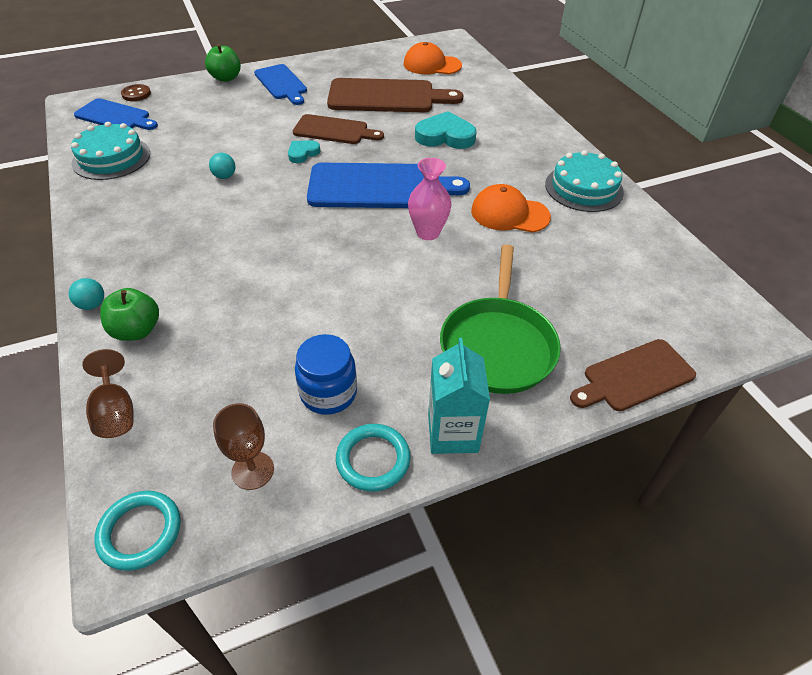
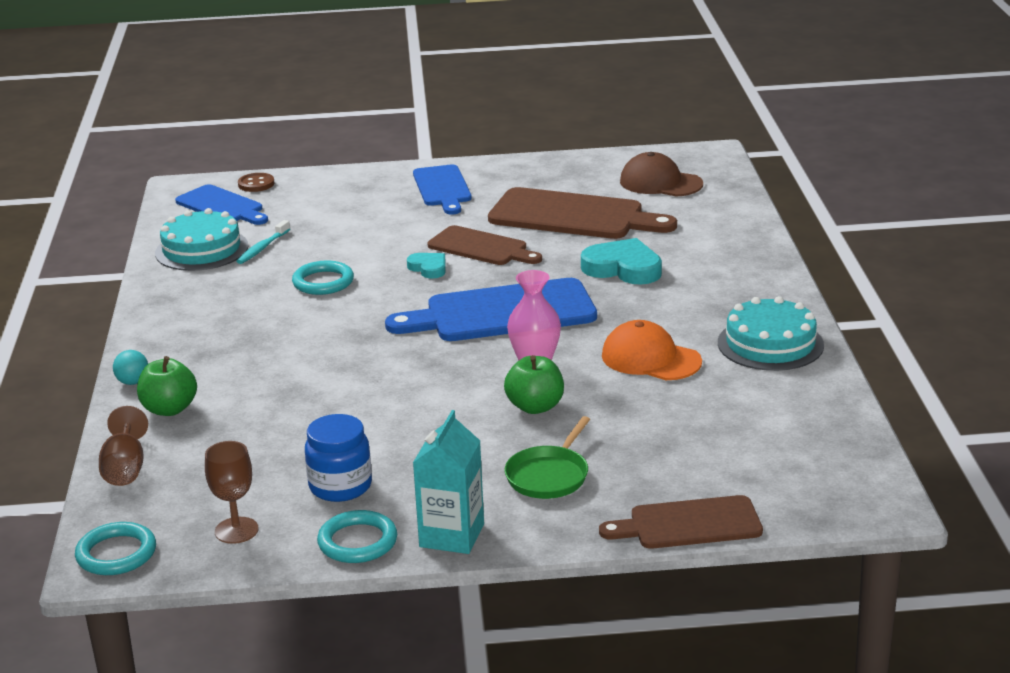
camera: 20 degrees right, 20 degrees down
(162, 151) = (262, 248): none -> turquoise toothbrush
(225, 176) = (323, 282): turquoise ball -> turquoise ring
(226, 78) = (374, 175): green apple -> green apple (535, 407)
(303, 153) = (428, 268): turquoise heart -> turquoise heart turned 75 degrees clockwise
(378, 187) = (502, 313): blue cutting board -> blue cutting board turned 150 degrees clockwise
(432, 65) = (660, 183): orange cap -> brown cap
(498, 346) = (549, 476): green pan -> green pan, size x0.60

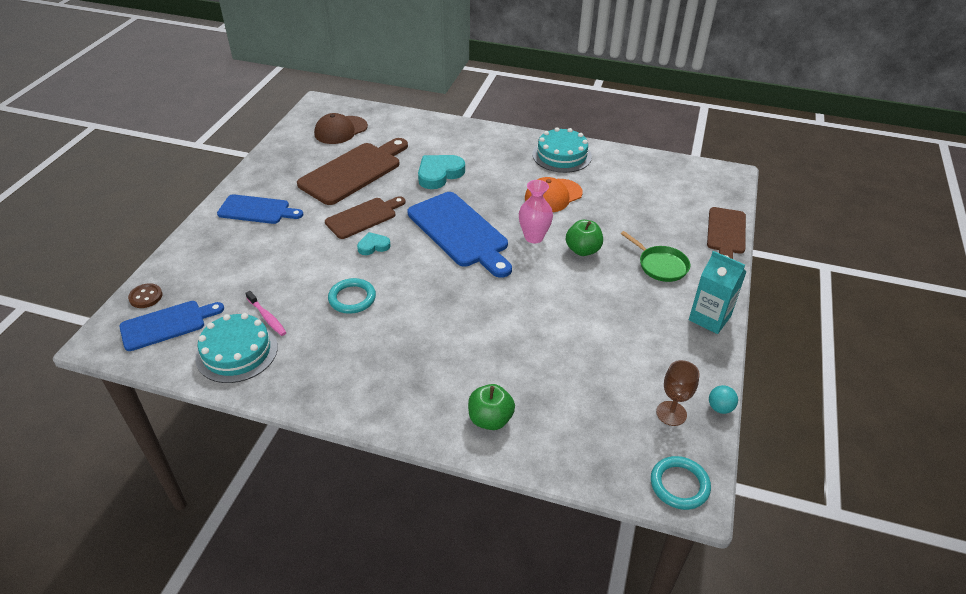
camera: 70 degrees left, 15 degrees up
(125, 469) = (565, 461): brown goblet -> none
(133, 382) = (434, 434): turquoise ball -> turquoise ball (720, 408)
(262, 248) = (267, 317): turquoise toothbrush -> pink toothbrush
(340, 486) = (637, 352): blue jar -> none
(357, 542) = (703, 359): turquoise ring -> none
(502, 313) = (460, 232): blue cutting board -> blue cutting board turned 45 degrees counterclockwise

